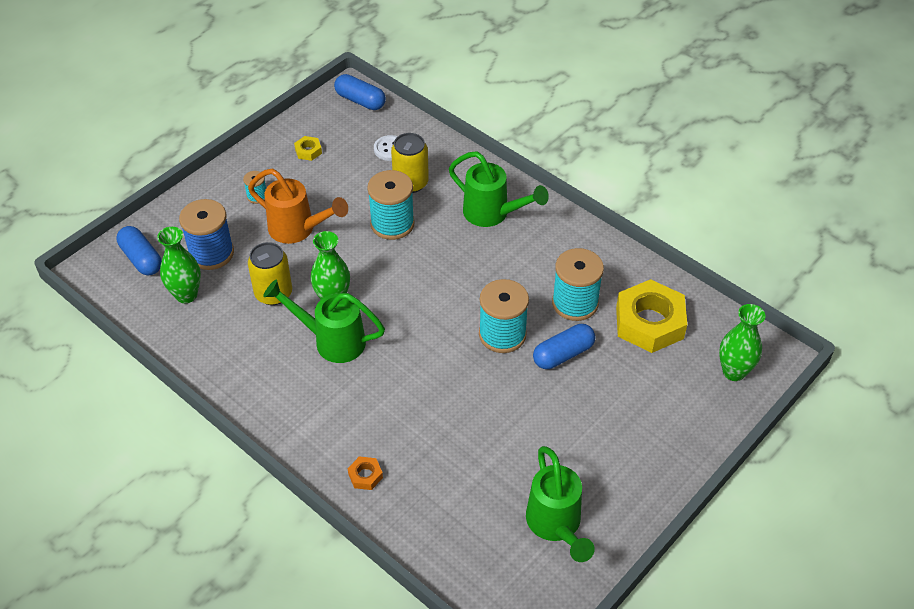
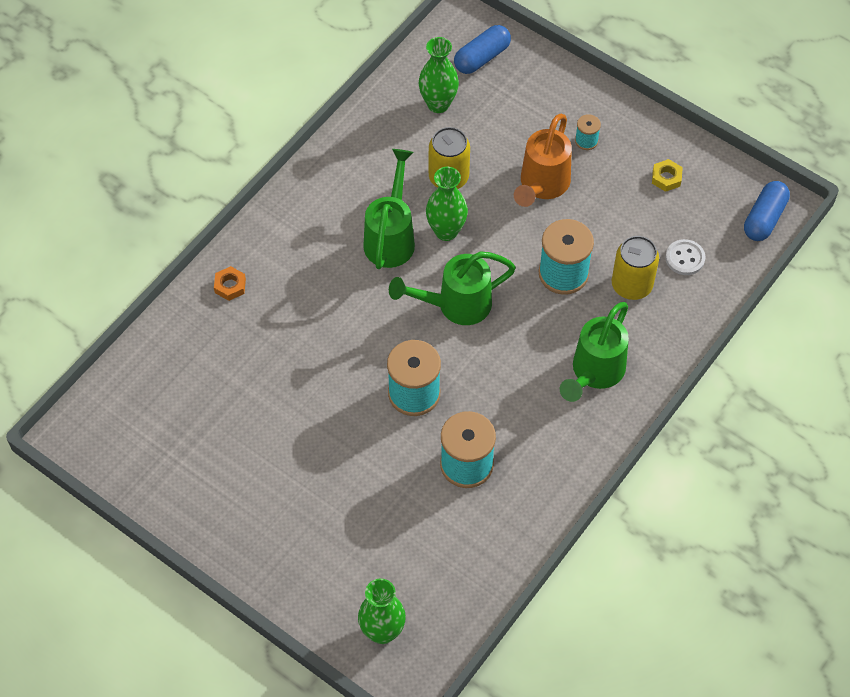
camera: 85 degrees right, 10 degrees up
(211, 253) = (497, 115): blue spool -> none
(556, 526) = (179, 454): green watering can -> green watering can (455, 305)
(563, 354) = (392, 454): blue capsule -> none
(649, 322) = (446, 543): yellow nut -> none

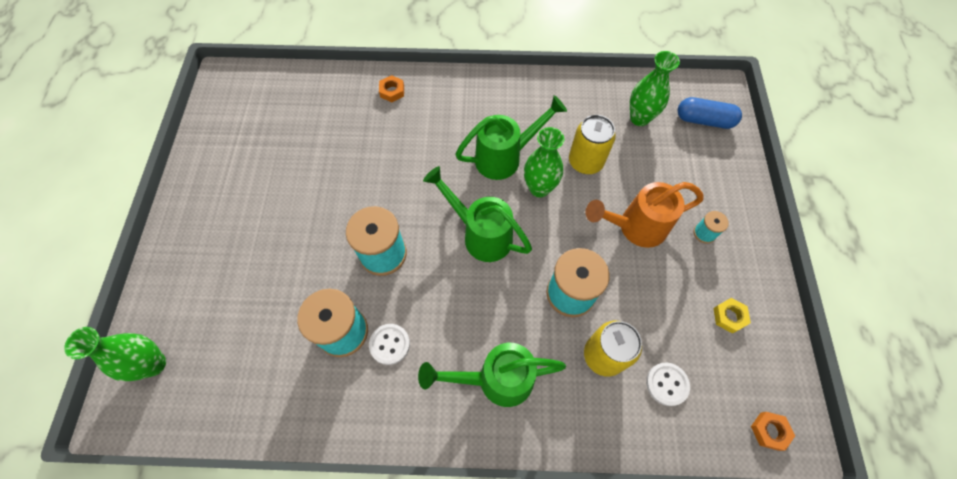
camera: 55 degrees right, 5 degrees up
(505, 434) = (389, 344): none -> white button
(764, 218) = (769, 431): blue capsule -> orange nut

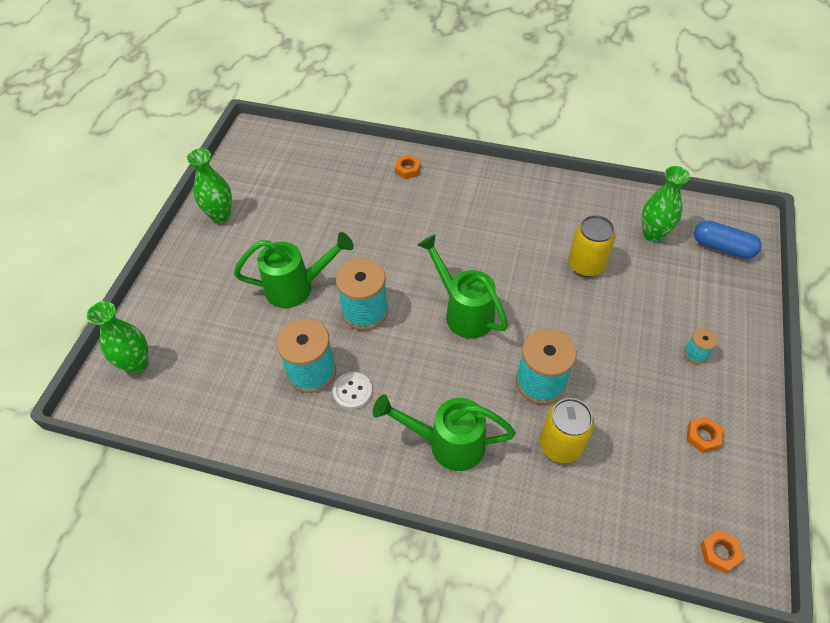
camera: 15 degrees right, 10 degrees down
(505, 157) = (505, 247): green watering can -> green watering can (297, 287)
(539, 188) = (532, 281): green vase -> green vase (220, 215)
(634, 227) = (622, 334): orange watering can -> none
(667, 384) = (620, 485): white button -> none
(729, 316) = (702, 436): yellow nut -> orange nut

